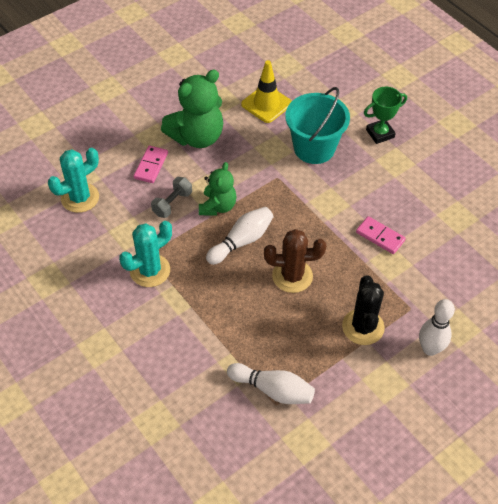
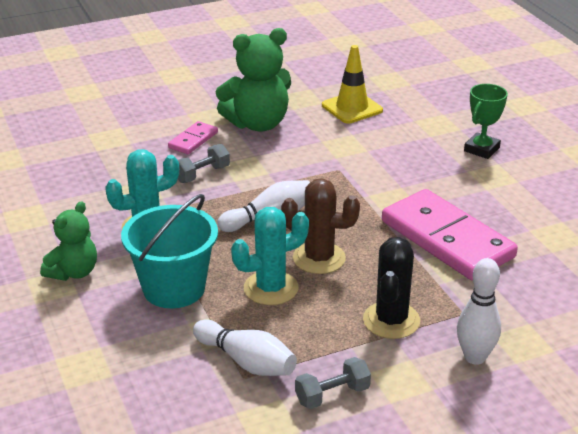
camera: 15 degrees right, 20 degrees down
(80, 198) = (99, 155): turquoise cactus -> turquoise cactus (271, 288)
(218, 206) = (255, 184): green teddy bear -> green teddy bear (73, 272)
(314, 148) = (394, 151): turquoise bucket -> turquoise bucket (174, 288)
(343, 406) = (332, 395): none -> grey dumbbell
(380, 133) = (481, 149): green trophy -> green trophy turned 45 degrees counterclockwise
(380, 236) = (447, 239): pink domino -> pink domino, size x2.18

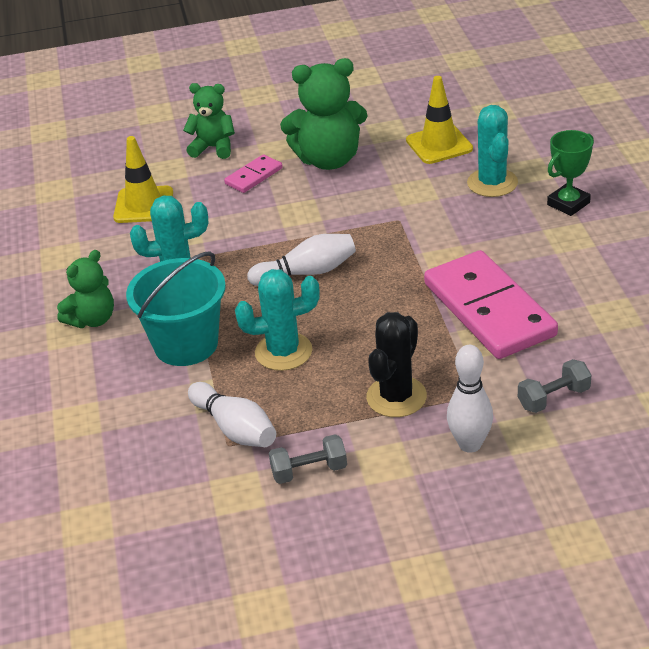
camera: 15 degrees right, 5 degrees up
(95, 169) = (143, 205): none -> yellow traffic cone
(148, 118) = (213, 148): none -> green teddy bear
(202, 174) = (251, 217): grey dumbbell -> grey dumbbell (553, 398)
(319, 258) = (344, 322): brown cactus -> none
(410, 136) = (492, 183): none -> turquoise cactus

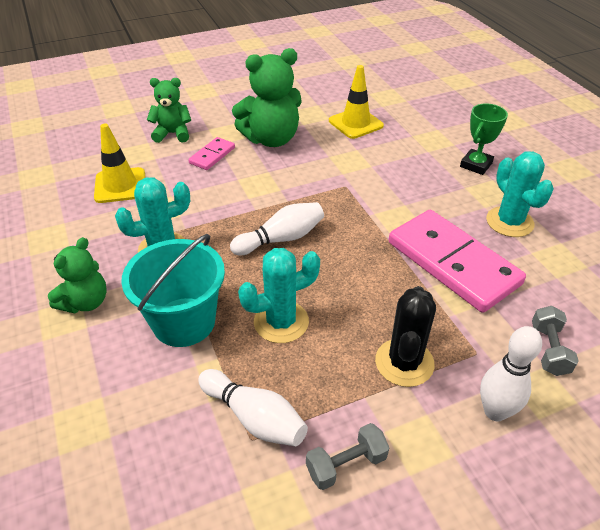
camera: 15 degrees left, 5 degrees up
(492, 183) = (409, 151): turquoise cactus -> turquoise cactus (509, 222)
(553, 398) = (549, 350): grey dumbbell -> grey dumbbell turned 45 degrees counterclockwise

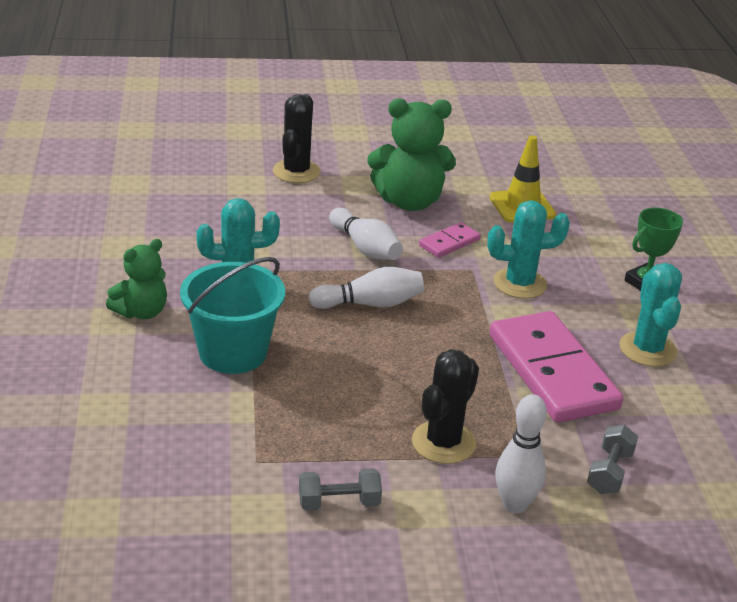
camera: 15 degrees right, 10 degrees down
(120, 185) = (216, 212): yellow traffic cone -> none
(173, 134) = (296, 172): green teddy bear -> black cactus
(212, 155) = (331, 204): pink domino -> pink domino (449, 243)
(254, 417) = (268, 446): white bowling pin -> white bowling pin (365, 248)
(281, 322) = (332, 377): turquoise cactus -> turquoise cactus (520, 284)

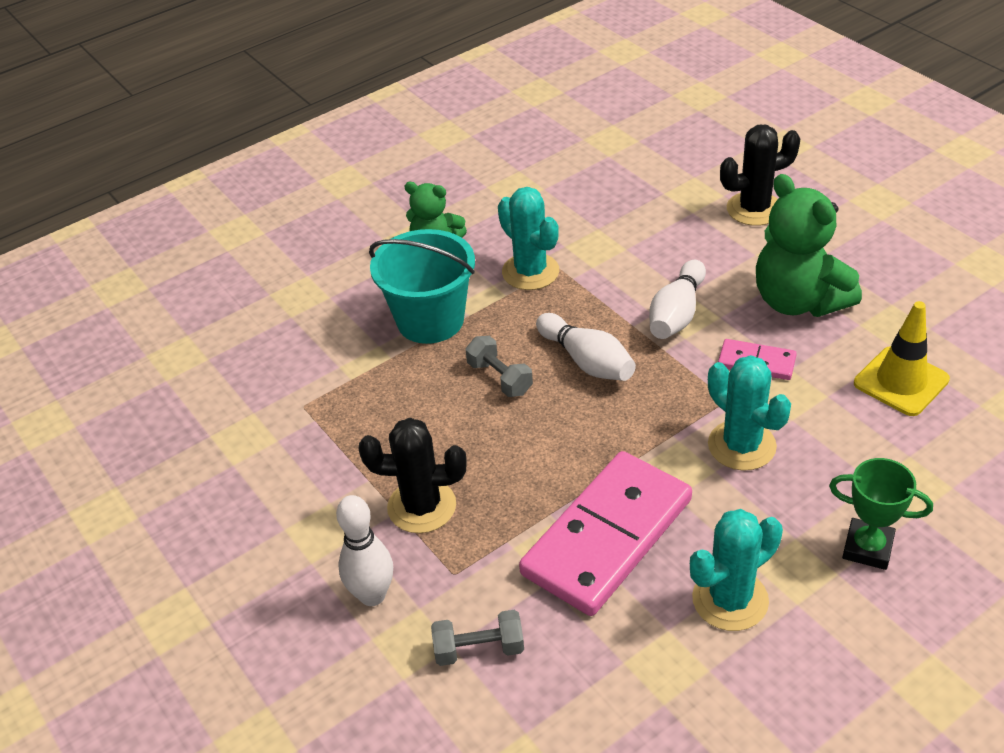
camera: 65 degrees right, 10 degrees up
(339, 503) = (287, 478): grey dumbbell -> grey dumbbell (499, 378)

